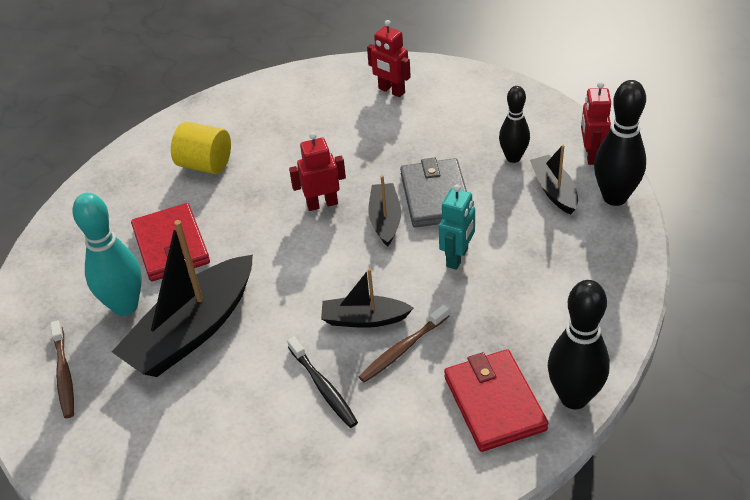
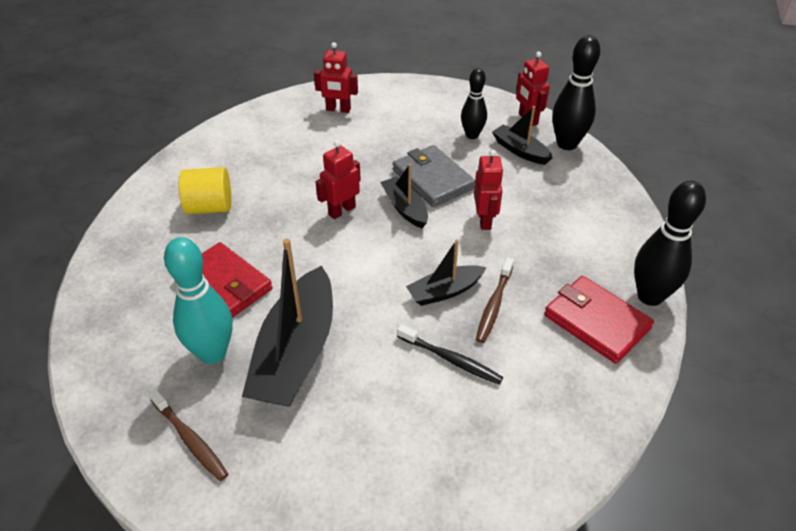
camera: 30 degrees left, 0 degrees up
(457, 257) = (484, 220): turquoise robot -> red robot

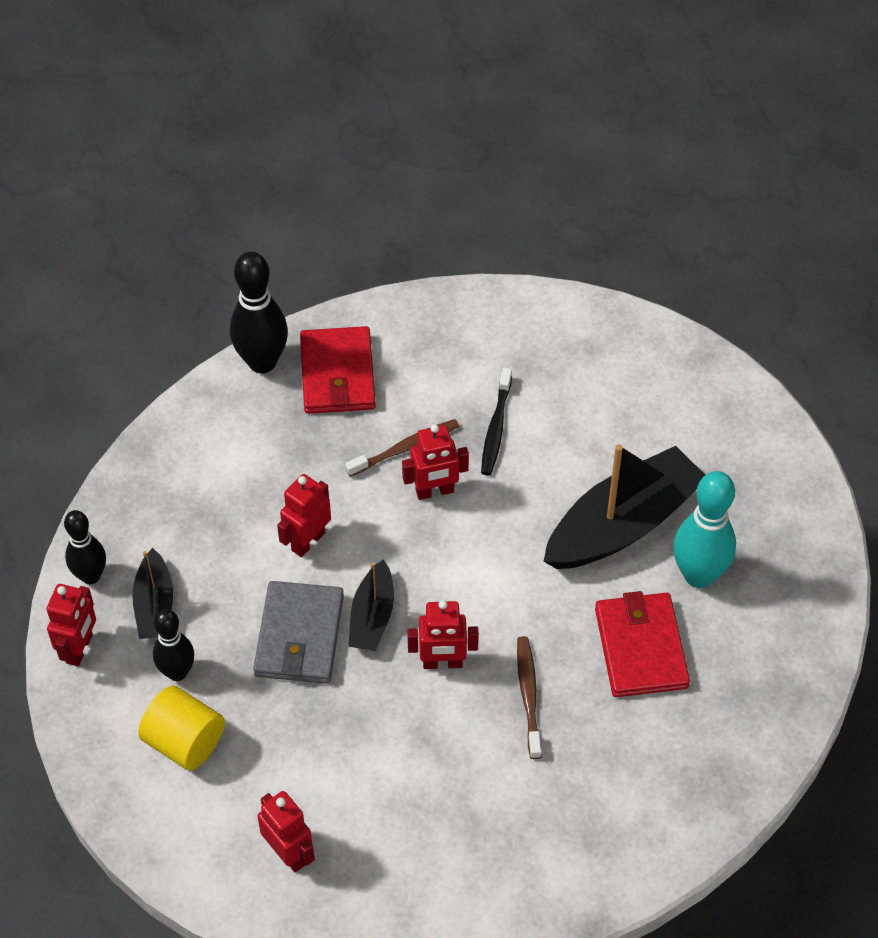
camera: 140 degrees left, 10 degrees up
(190, 439) = (764, 506): brown toothbrush -> brown toothbrush (528, 695)
(210, 207) = (585, 777): yellow cylinder -> yellow cylinder (184, 741)
(445, 291) = (435, 491): black boat -> red robot
(451, 359) = (496, 428): black toothbrush -> black toothbrush turned 150 degrees counterclockwise
(567, 144) = (90, 576): black bowling pin -> black bowling pin, size x0.65

